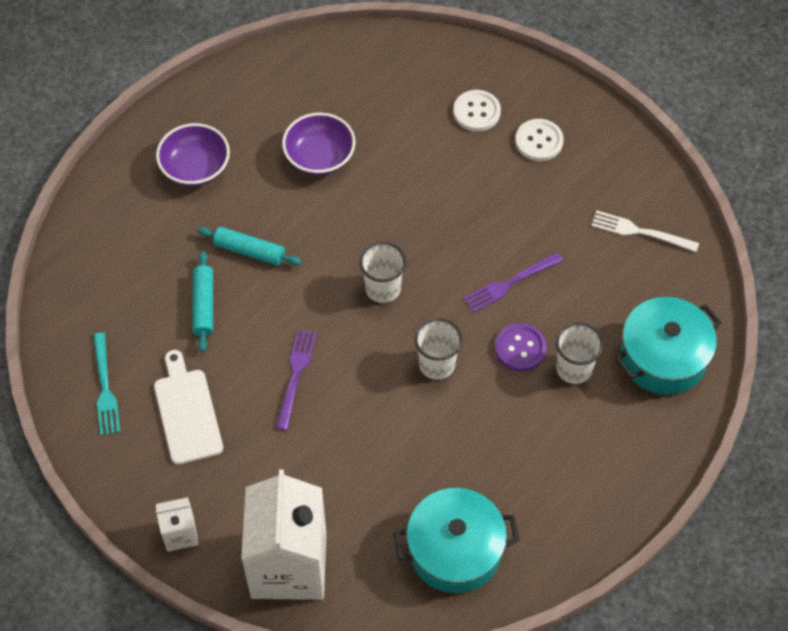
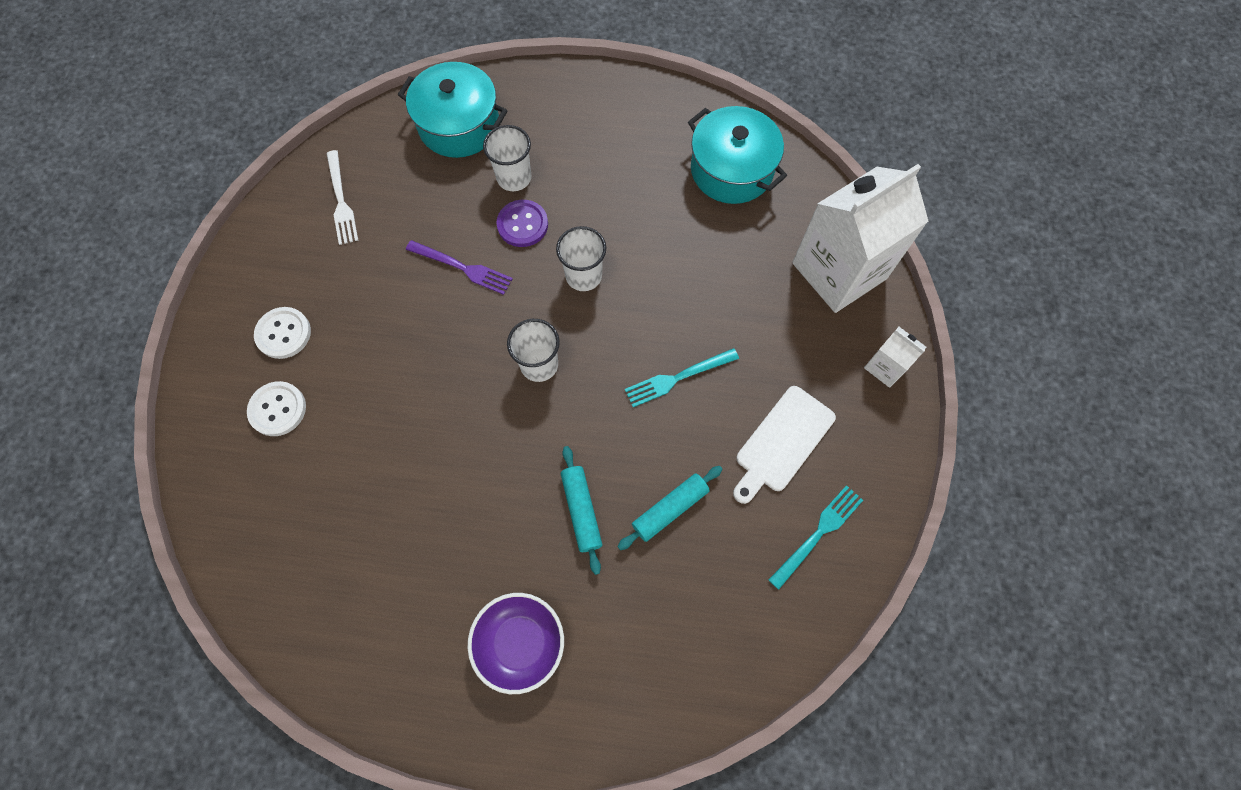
camera: 125 degrees left, 10 degrees up
(296, 375) = (677, 378): purple fork -> turquoise fork
(319, 157) = (425, 523): purple bowl -> none

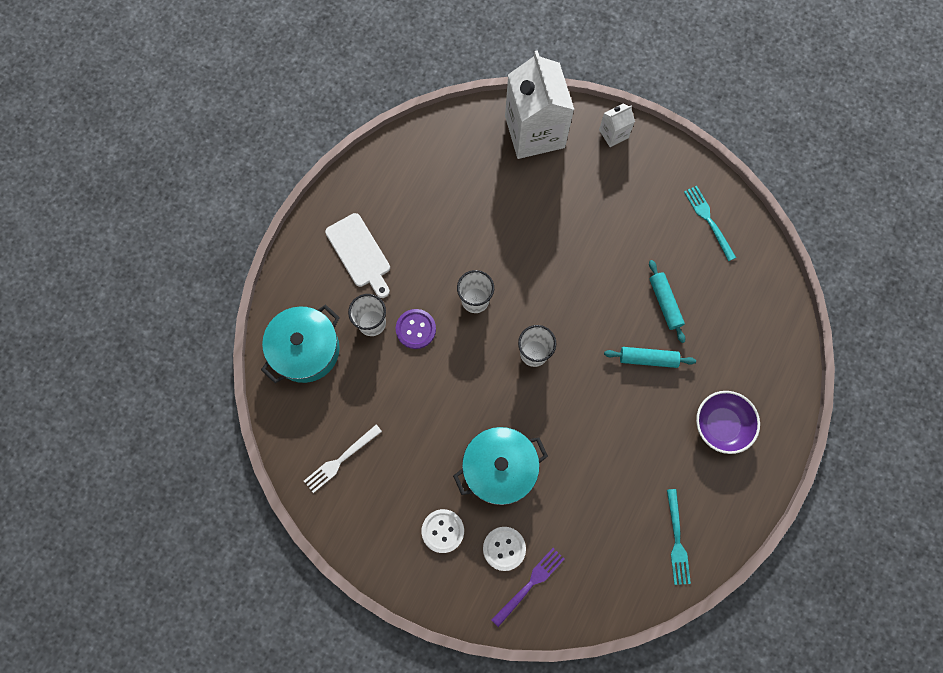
camera: 70 degrees left, 5 degrees up
(341, 201) = (340, 460): white fork -> white fork turned 135 degrees clockwise
(463, 268) = (436, 383): purple fork -> purple fork (530, 584)
(677, 378) = (576, 265): turquoise fork -> turquoise fork (677, 540)
(731, 169) = (427, 168): turquoise pot -> turquoise pot (499, 468)
(782, 442) = (643, 217): white cutting board -> white cutting board (359, 253)

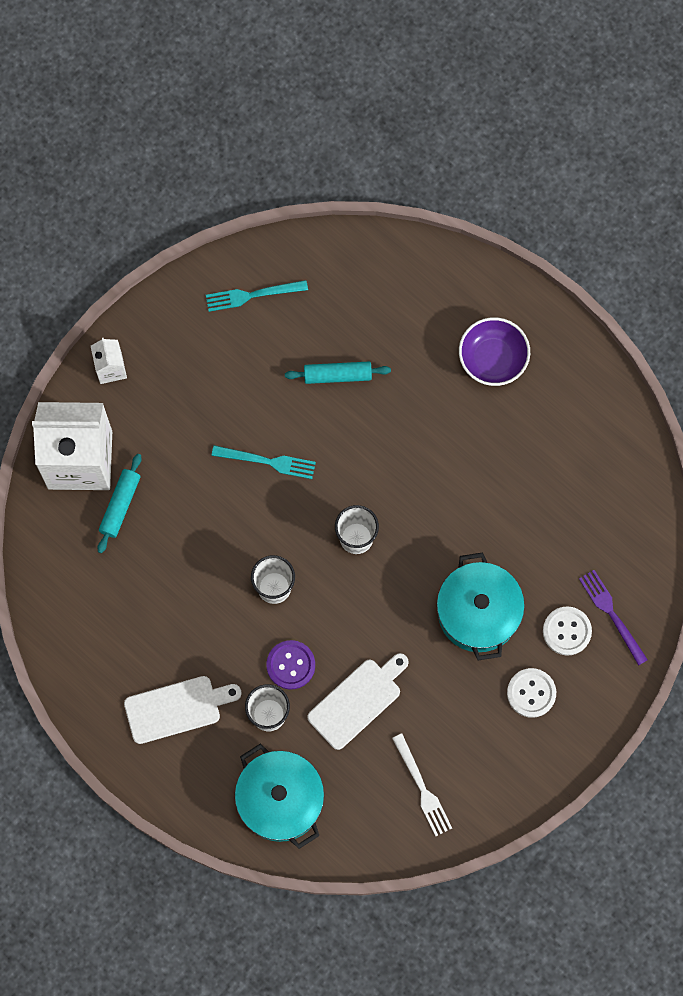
camera: 75 degrees left, 0 degrees up
(400, 389) = (357, 701): none -> white cutting board
(648, 359) = (397, 414): turquoise rolling pin -> turquoise rolling pin (120, 505)
(677, 540) = (604, 446): turquoise fork -> turquoise fork (268, 461)

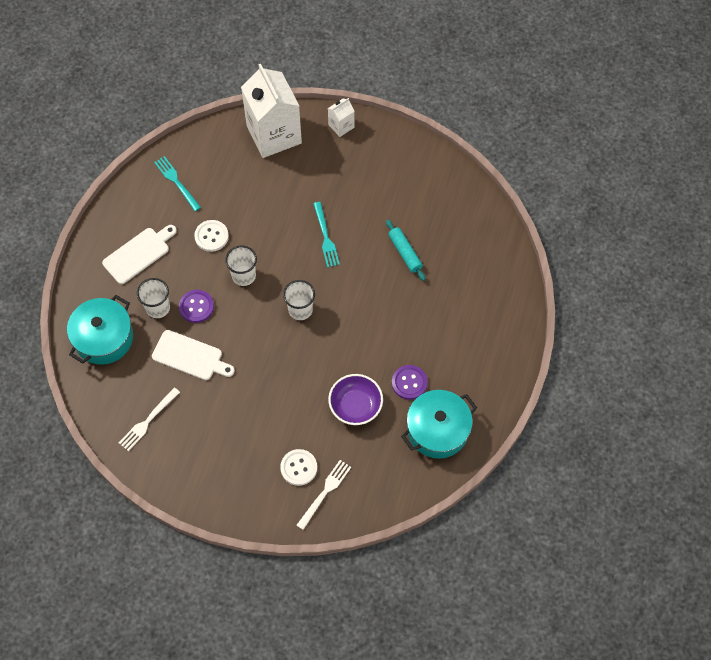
camera: 65 degrees right, 10 degrees down
(120, 505) = (255, 168): turquoise rolling pin -> none
(177, 708) = (138, 254): white cutting board -> white cutting board turned 90 degrees counterclockwise
(252, 295) = (431, 182): turquoise fork -> turquoise fork (176, 182)
(478, 612) = (285, 405): turquoise pot -> turquoise pot (437, 430)
(493, 359) = (467, 341): purple bowl -> purple bowl (355, 406)
(516, 452) = (409, 383): none -> purple button
(531, 693) = (244, 463): white button -> white button (211, 236)
(611, 614) = (325, 492): purple fork -> white fork

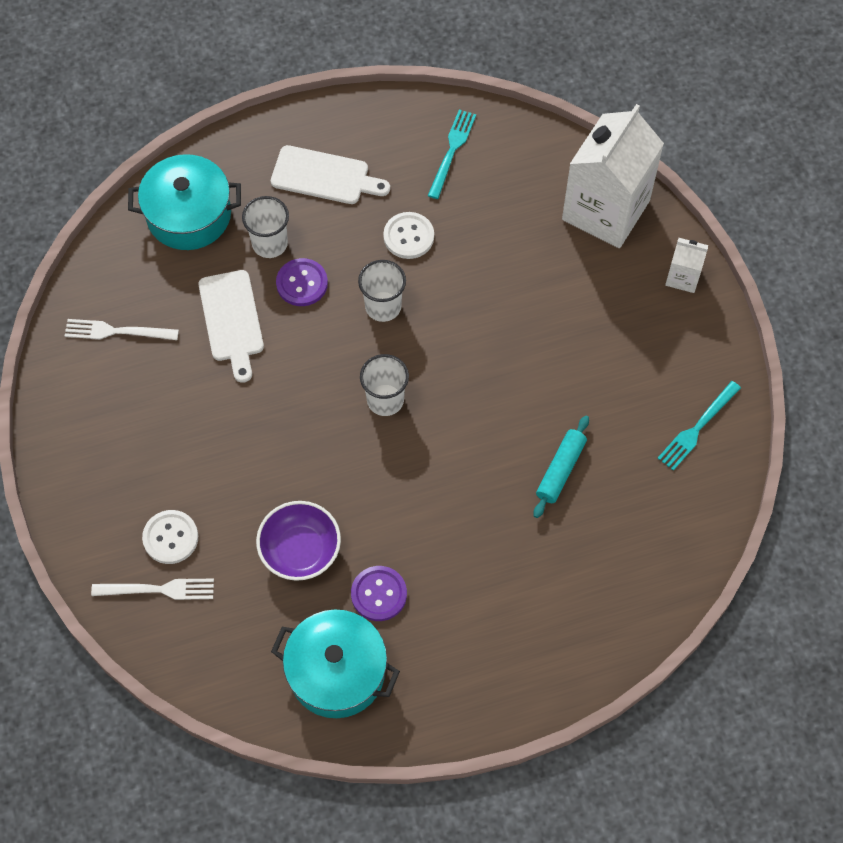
camera: 55 degrees right, 0 degrees up
(325, 237) = (508, 363): turquoise fork -> turquoise fork (697, 428)

